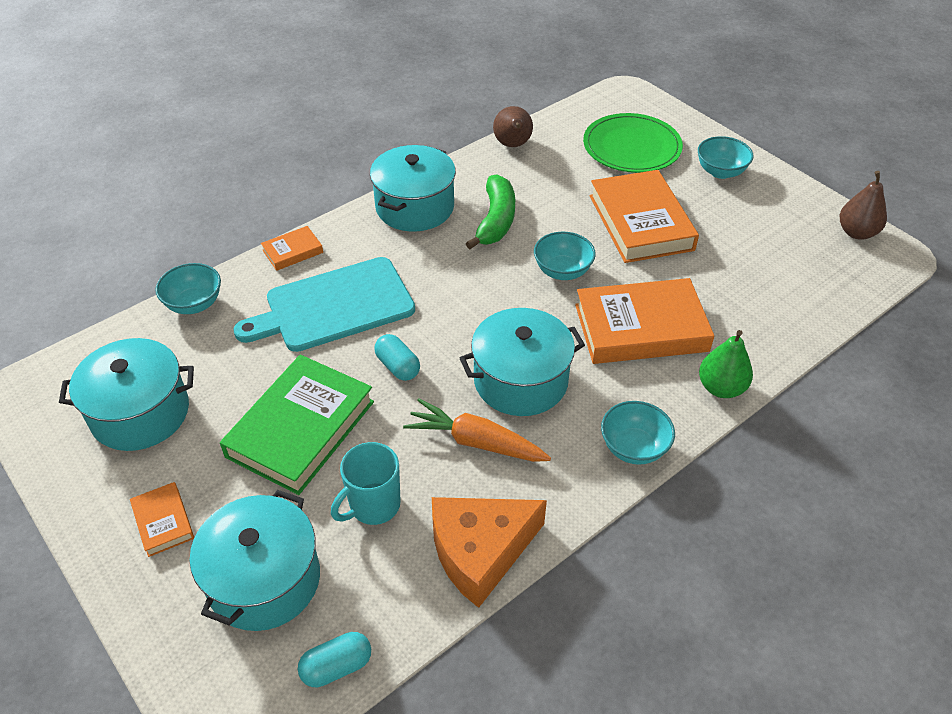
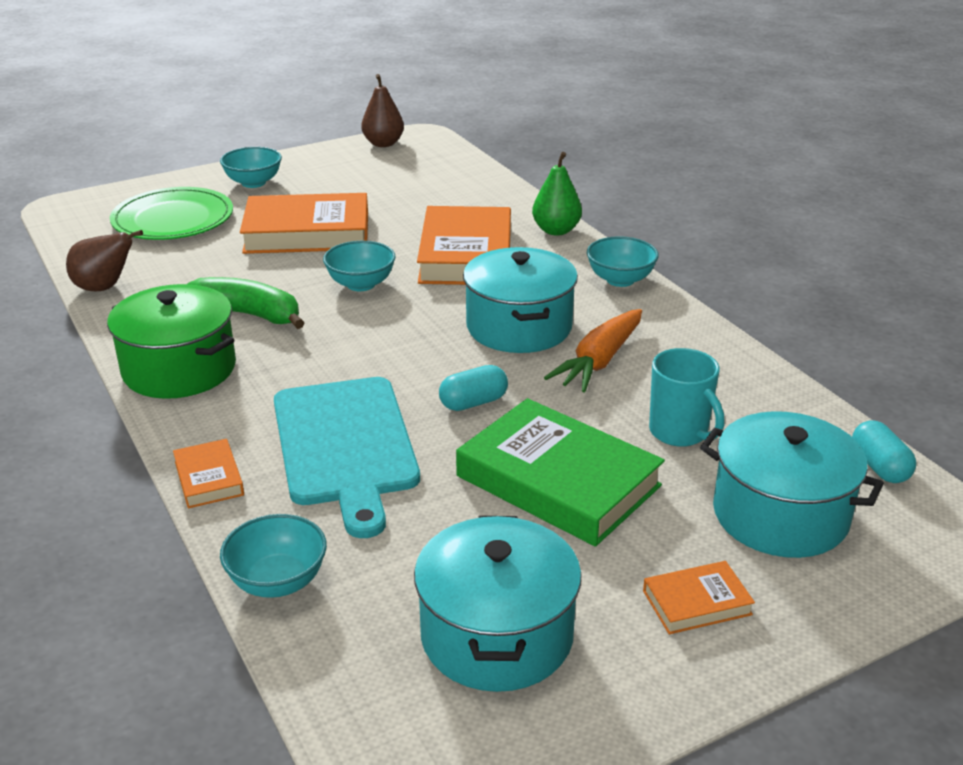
camera: 80 degrees left, 15 degrees down
(415, 207) = (179, 369): turquoise pot -> green pot
(480, 551) = (738, 372): orange cheese -> none

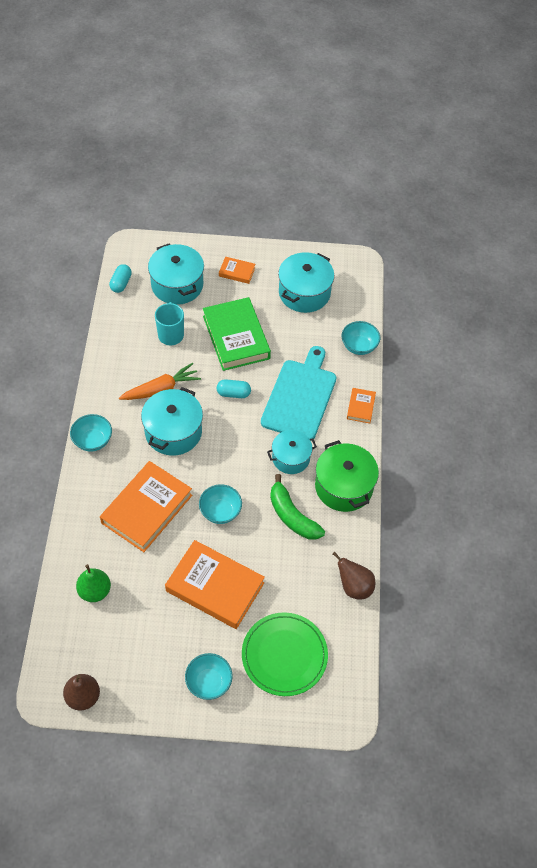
camera: 150 degrees left, 25 degrees up
(298, 367) = (291, 458): none -> turquoise pot
(556, 230) = (79, 505): green pear -> green pear (95, 591)

